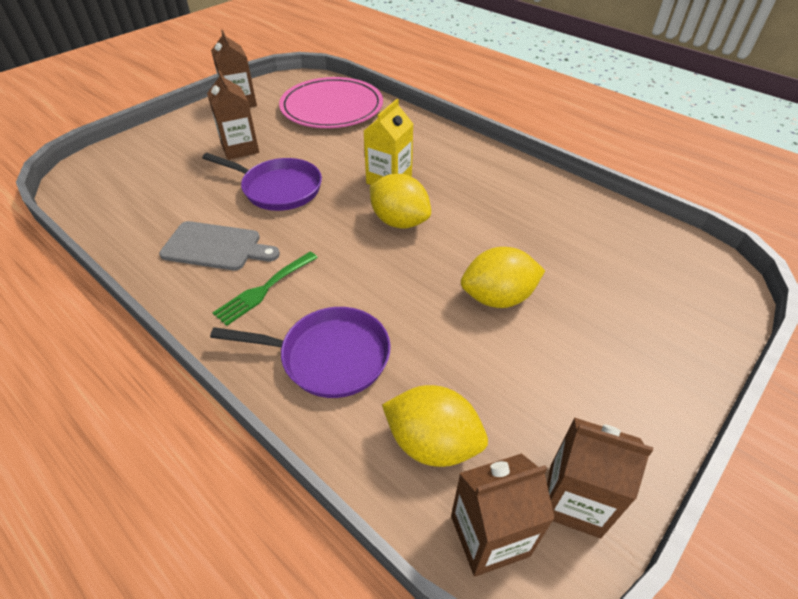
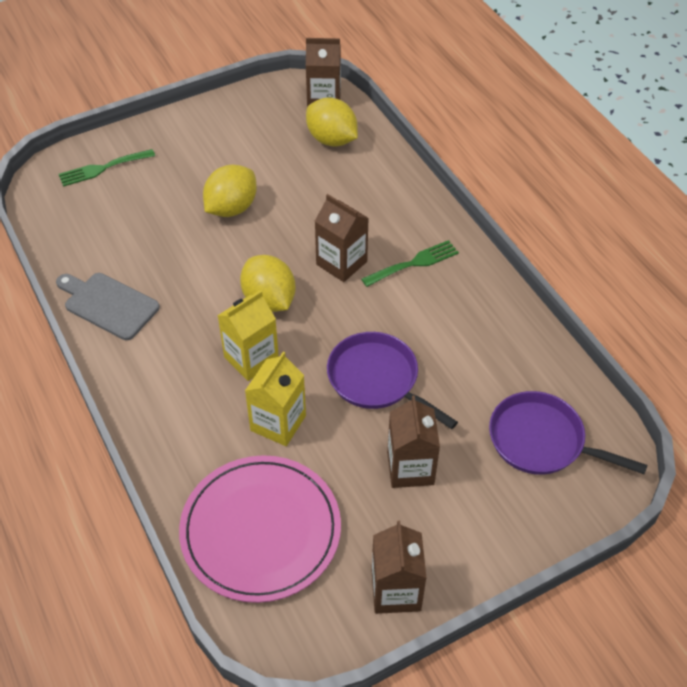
camera: 160 degrees left, 5 degrees up
(216, 247) = (451, 318): grey cutting board -> grey cutting board (108, 304)
(329, 356) = (377, 200): purple pan -> purple pan (542, 441)
(346, 150) = (278, 423): none -> yellow carton
(497, 298) = (231, 208): yellow lemon -> yellow lemon turned 60 degrees counterclockwise
(574, 500) = (271, 100): brown carton -> brown carton (341, 263)
(681, 305) = (102, 168): none -> green fork

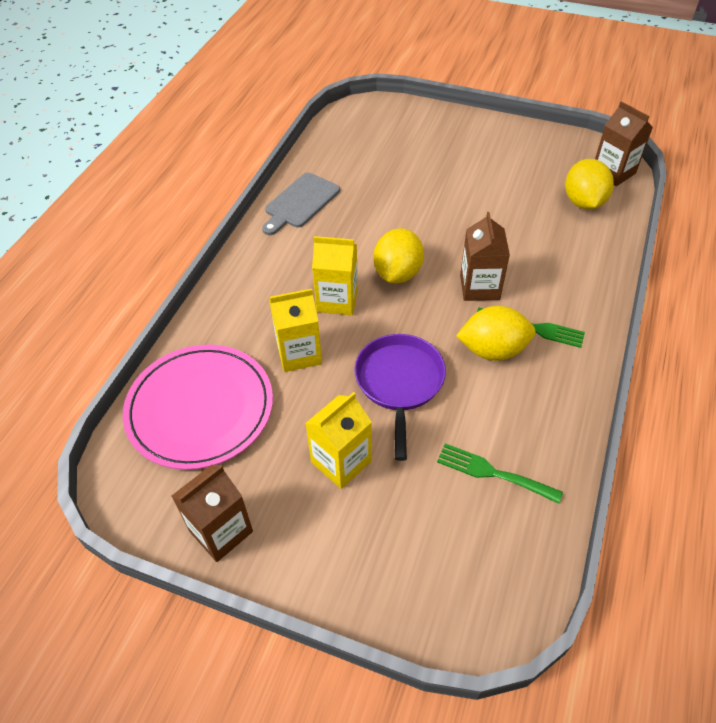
camera: 50 degrees right, 0 degrees up
(102, 168) = (402, 123): green fork -> green fork (492, 473)
(108, 304) = (300, 203): grey cutting board -> grey cutting board turned 135 degrees counterclockwise
(231, 208) = (451, 199): yellow lemon -> yellow lemon (493, 350)
(410, 468) = (341, 462): brown carton -> yellow carton
(542, 441) = (463, 538): purple pan -> none

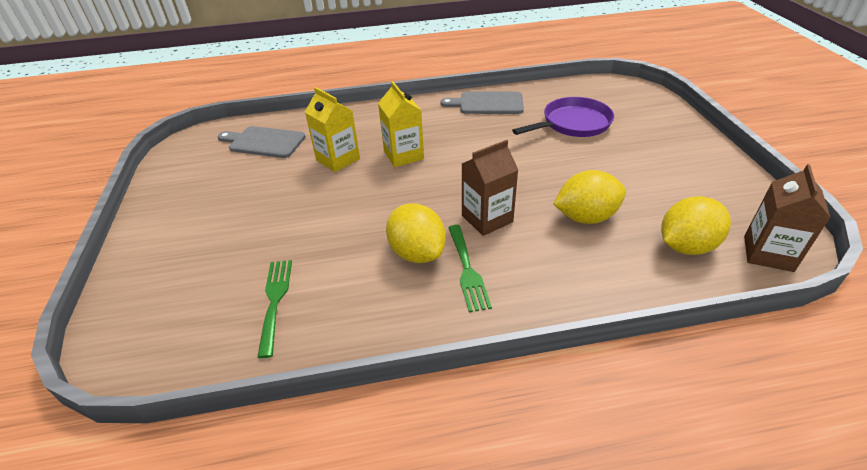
camera: 60 degrees right, 10 degrees down
(200, 408) = (264, 142): pink plate -> grey cutting board
(221, 531) = (168, 188): brown carton -> none
(341, 462) = (247, 215): yellow carton -> none
(397, 273) = (459, 171): yellow lemon -> yellow lemon (586, 217)
(399, 383) = (341, 214): purple pan -> purple pan (573, 124)

